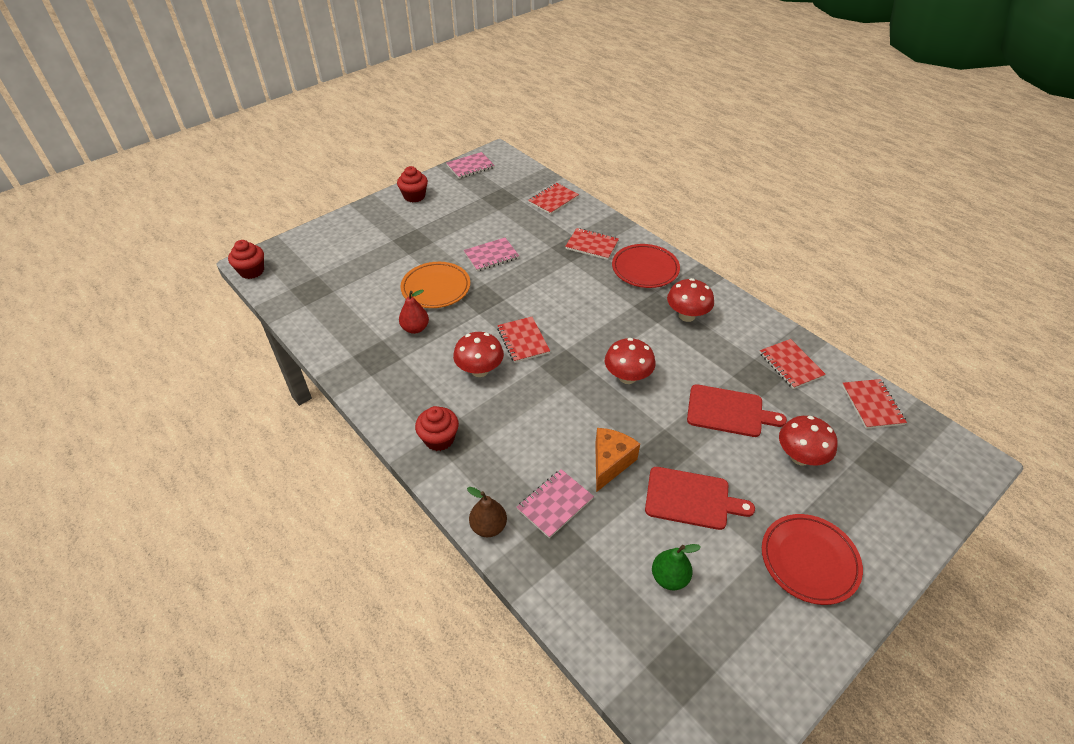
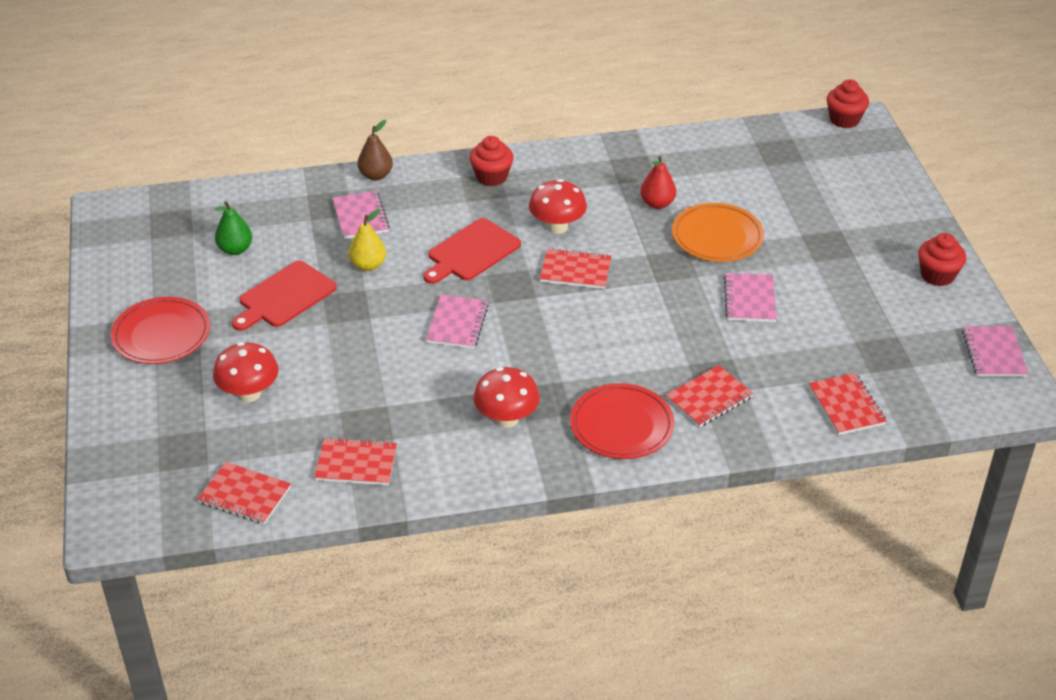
camera: 120 degrees right, 5 degrees down
(610, 463) = (368, 265): orange cheese -> yellow pear
(627, 377) = (457, 323): red mushroom -> pink notebook
(728, 411) = (346, 374): red cutting board -> red cutting board (471, 252)

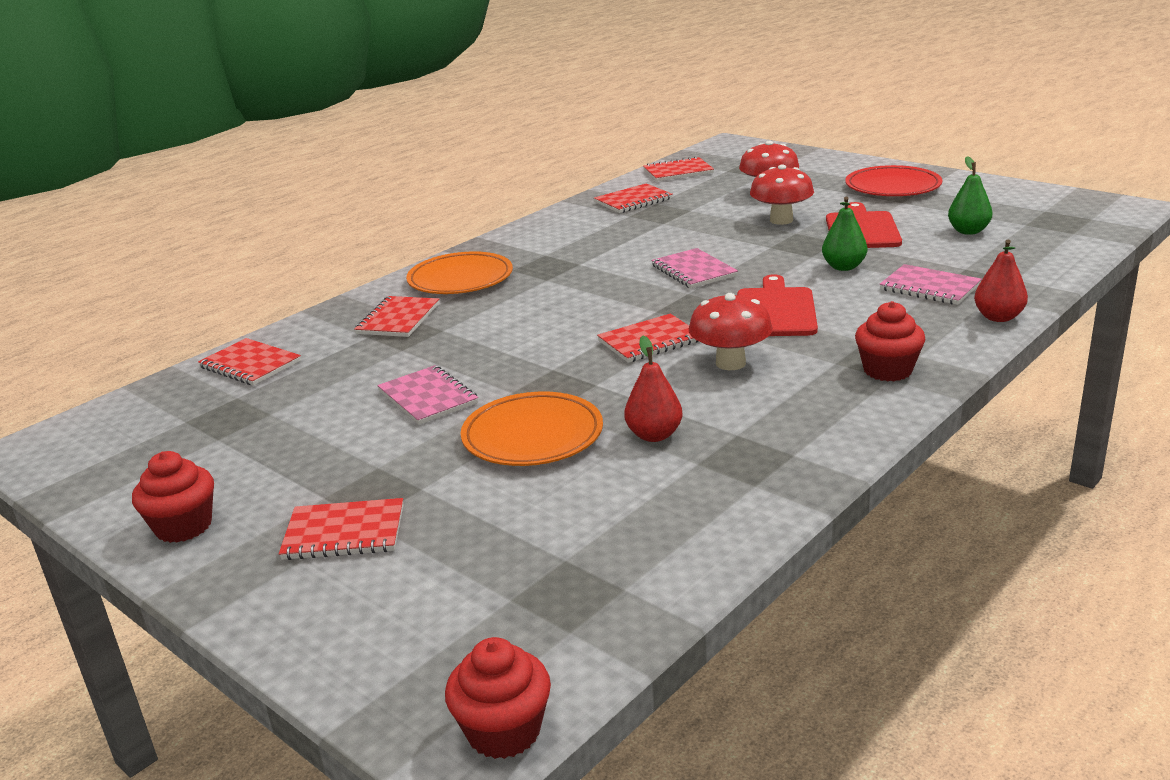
camera: 145 degrees right, 15 degrees down
(368, 265) = (843, 267): yellow pear -> green pear
(376, 175) = (998, 317): brown pear -> red pear
(506, 419) = (561, 249): red mushroom -> red mushroom (781, 220)
(621, 426) = (460, 279): red plate -> orange plate
(856, 228) = (344, 532): none -> red notebook
(993, 353) = (77, 472): pink notebook -> none

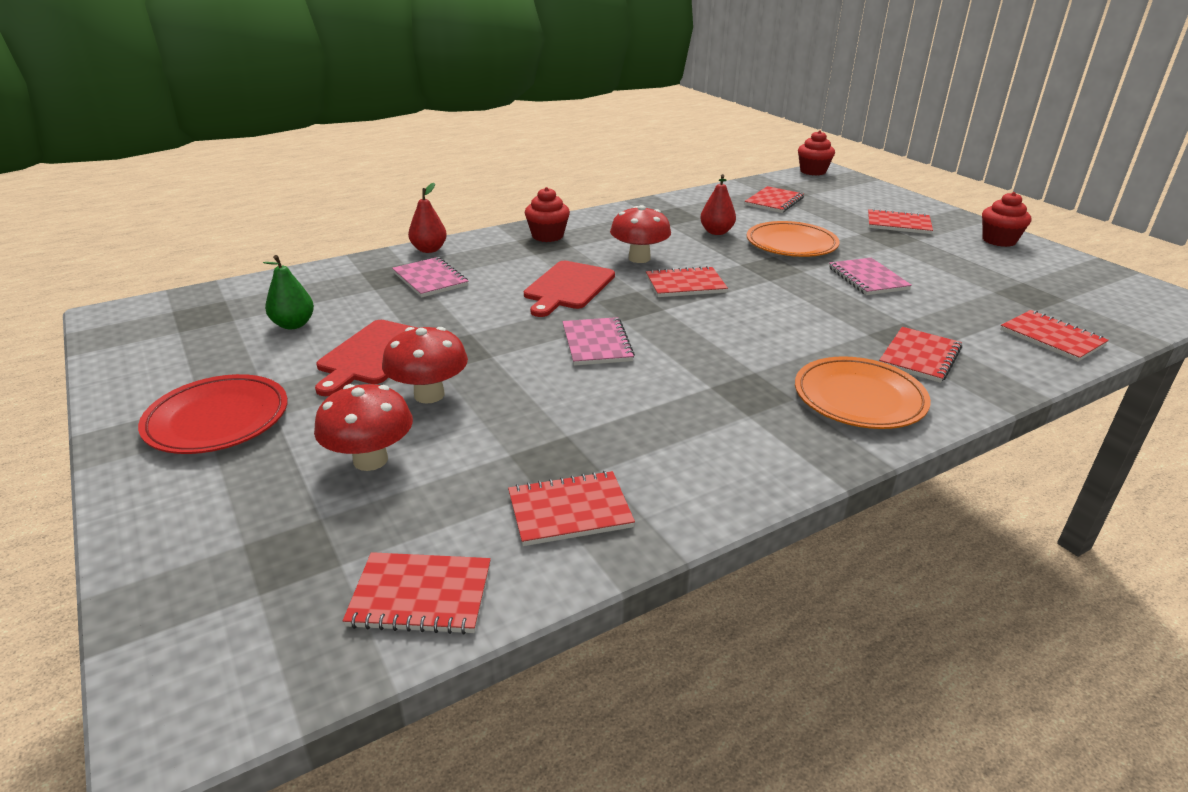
camera: 165 degrees left, 5 degrees up
(581, 548) = (774, 201): none -> red notebook
(843, 267) = (461, 313): green pear -> none

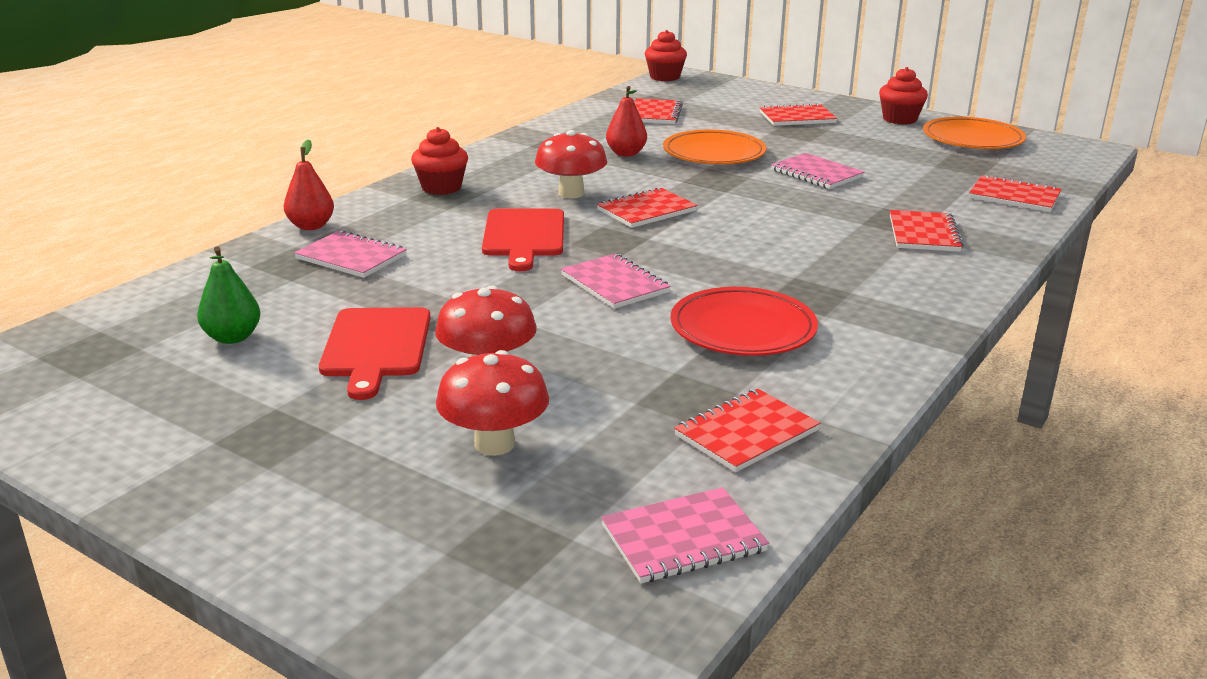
camera: 25 degrees left, 5 degrees down
(217, 420) = (261, 453): red plate -> red plate (742, 329)
(421, 595) = (683, 539): red notebook -> pink notebook
(859, 398) = (906, 279): orange plate -> orange plate (972, 139)

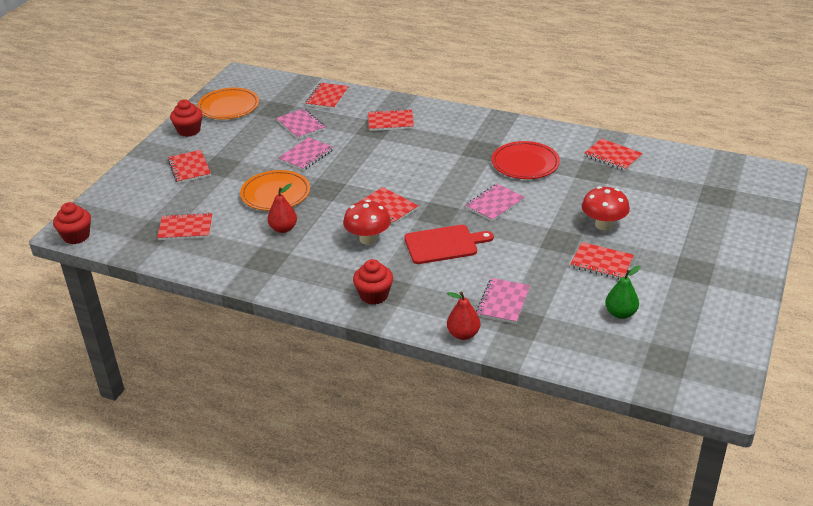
camera: 100 degrees left, 10 degrees up
(376, 346) = (601, 263): red cutting board -> red notebook
(494, 444) = (659, 211): red mushroom -> none
(683, 539) = (687, 163): pink notebook -> pink notebook (301, 125)

